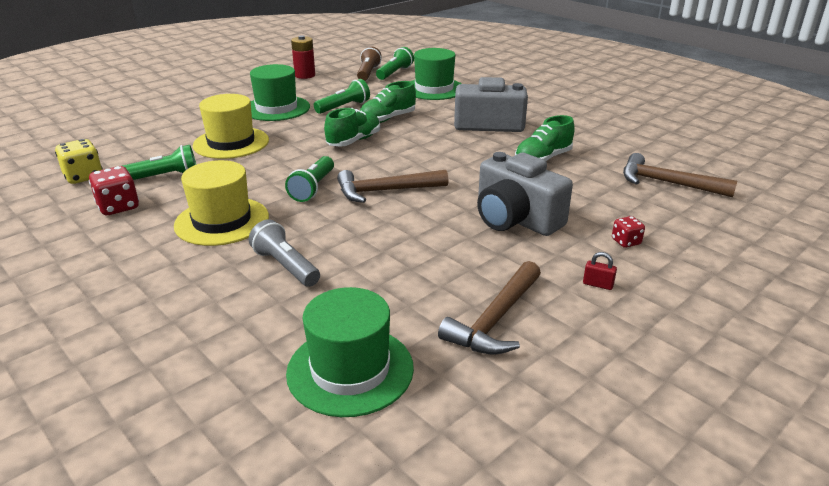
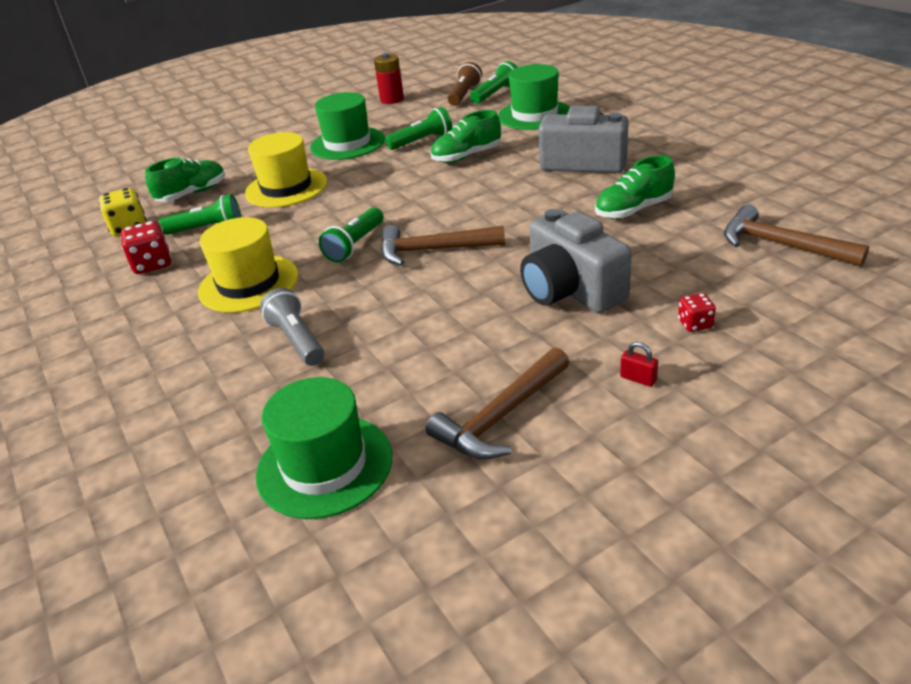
camera: 15 degrees right, 5 degrees up
(354, 141) = (419, 185): green shoe -> green shoe (192, 194)

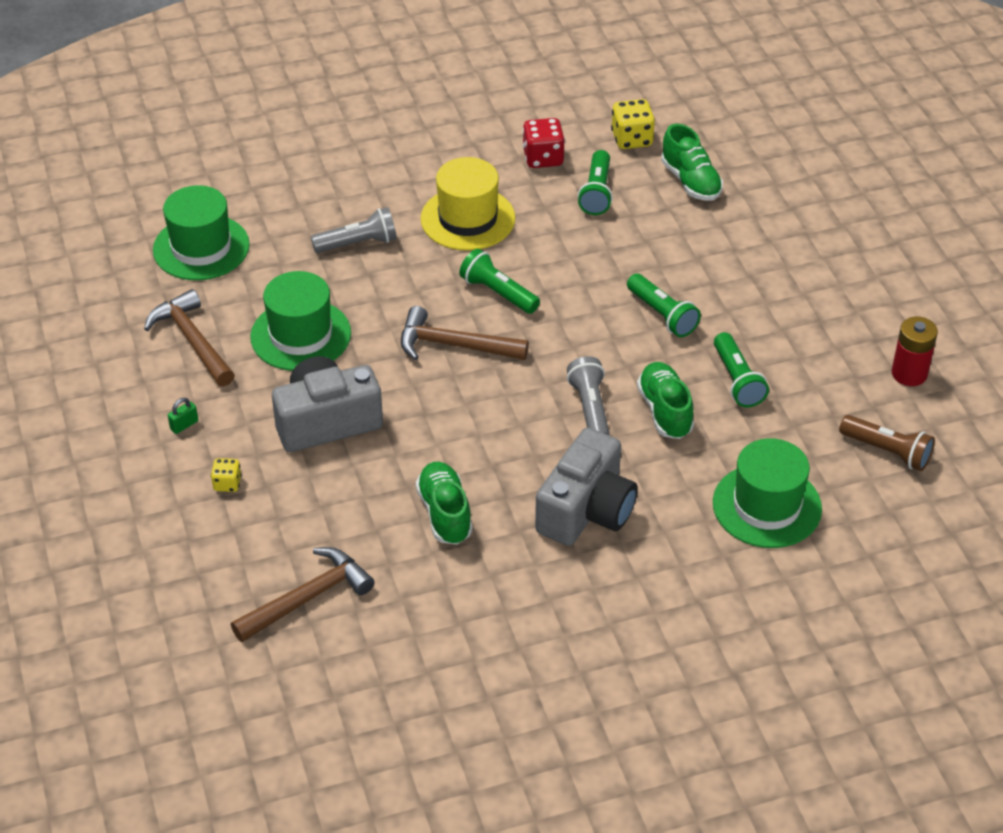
camera: 100 degrees right, 10 degrees up
(286, 188) = (664, 253): yellow hat -> none
(347, 143) = (767, 313): green hat -> green hat (300, 335)
(433, 250) = (454, 345): brown hammer -> brown hammer turned 90 degrees counterclockwise
(479, 181) = (590, 409): none -> grey flashlight
(495, 94) = (874, 485): green flashlight -> green flashlight (662, 315)
(638, 379) = (184, 425): red padlock -> green padlock
(695, 324) = (227, 483): red dice -> yellow dice

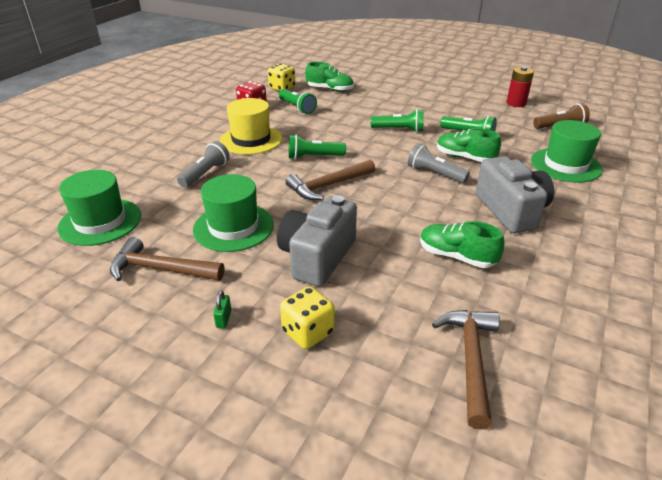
camera: 45 degrees left, 10 degrees down
(227, 483) = (308, 332): yellow dice -> yellow dice, size x1.70

